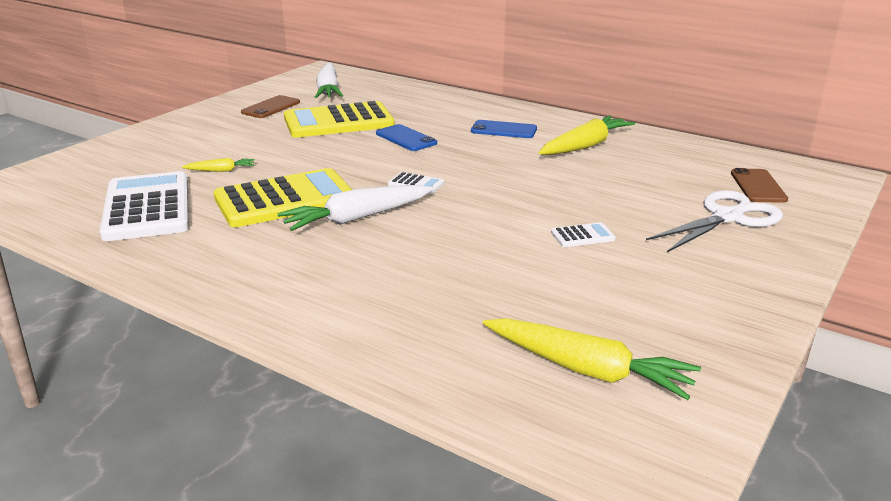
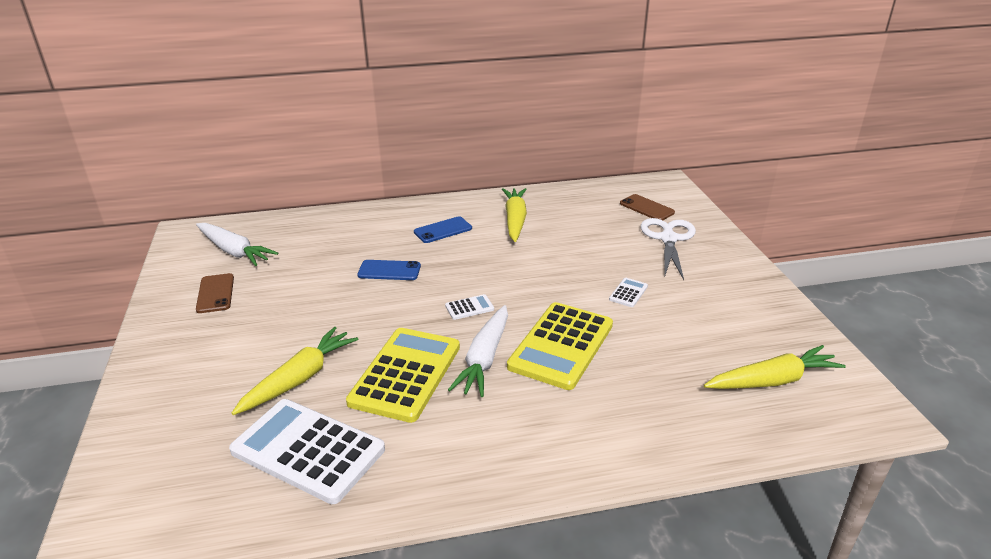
camera: 45 degrees left, 5 degrees up
(221, 170) = (299, 378): yellow carrot -> yellow carrot, size x2.03
(338, 122) = (306, 280): yellow calculator -> yellow calculator (561, 346)

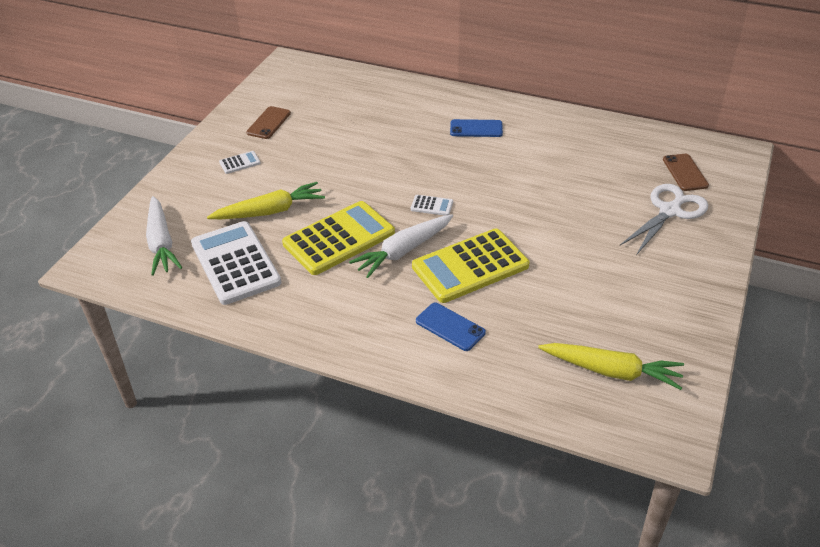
camera: 35 degrees right, 10 degrees up
(234, 251) = (307, 91): white carrot -> white carrot (161, 243)
(389, 270) = (401, 150): blue phone -> blue phone (450, 327)
(515, 220) = (546, 141): yellow carrot -> none
(628, 293) = (573, 246): white calculator -> white calculator (240, 163)

